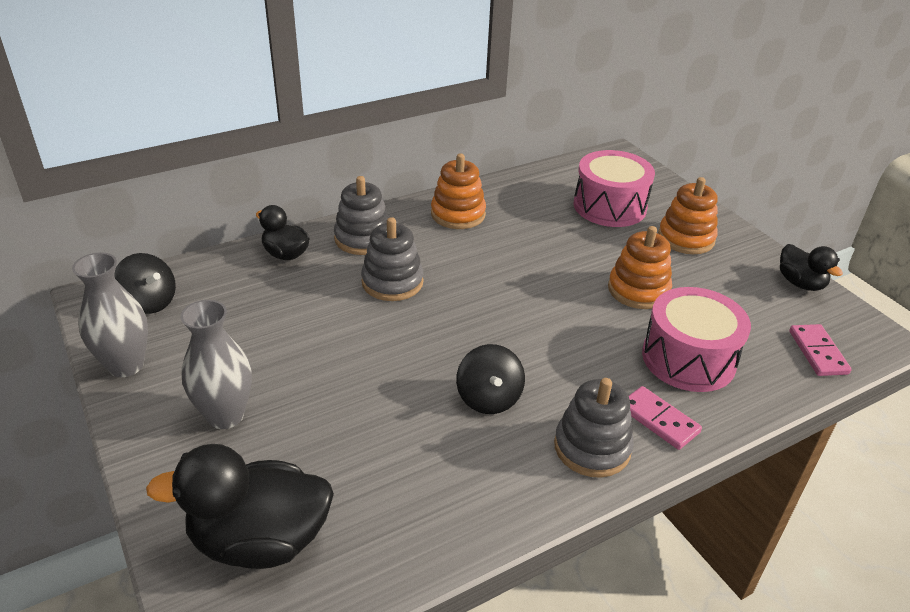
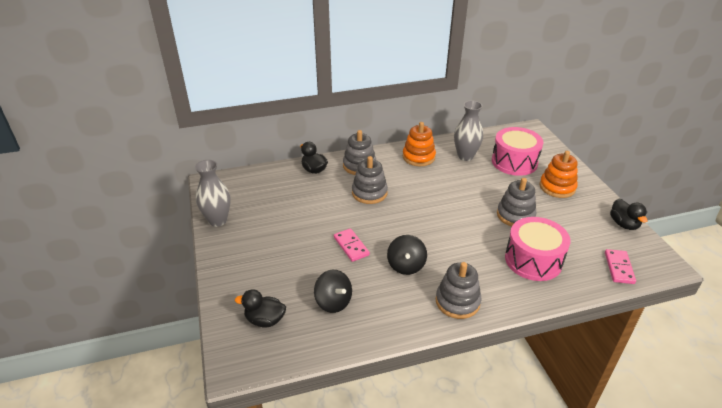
camera: 15 degrees right, 0 degrees up
(149, 302) = (236, 188): black spinning top -> black spinning top (333, 302)
(225, 415) = (262, 254): grey vase -> grey vase (465, 156)
(260, 540) = (265, 320): black duck -> black duck, size x0.57
(638, 290) = (515, 215): orange stacking toy -> grey stacking toy
(659, 420) = (502, 292): pink domino -> pink domino (351, 246)

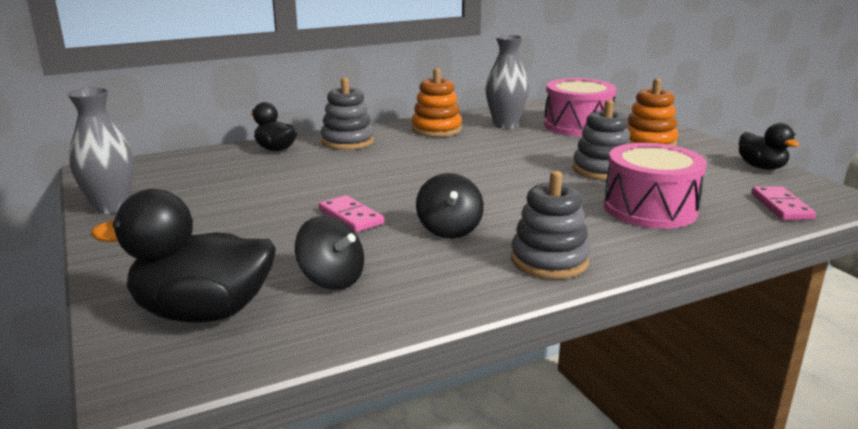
camera: 10 degrees left, 15 degrees down
(265, 320) = (203, 312): black duck -> black duck, size x1.76
(369, 193) = (369, 164): grey stacking toy -> none

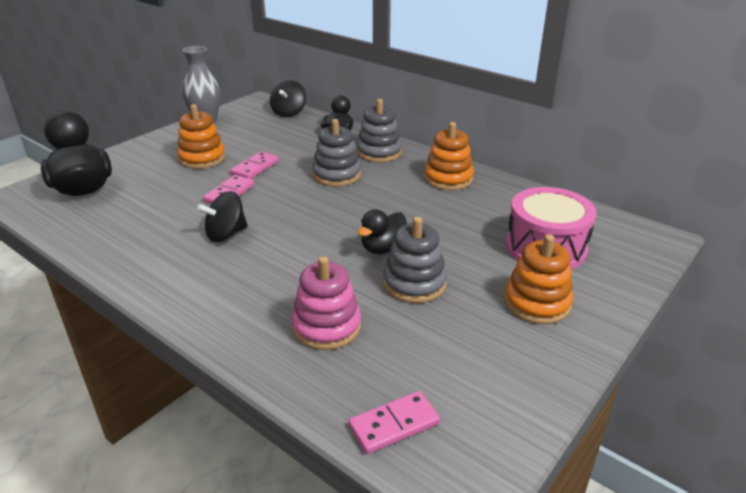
camera: 65 degrees right, 10 degrees up
(228, 221) = (202, 158): none -> orange stacking toy
(301, 197) = (255, 168): none -> pink domino
(331, 279) = (131, 212): black spinning top -> black spinning top (289, 113)
(505, 125) = (499, 207): grey vase -> none
(549, 260) = (188, 288): grey stacking toy -> grey stacking toy (337, 175)
(650, 209) = (326, 326): pink drum -> pink stacking toy
(761, 167) = (527, 403): black duck -> black duck (383, 248)

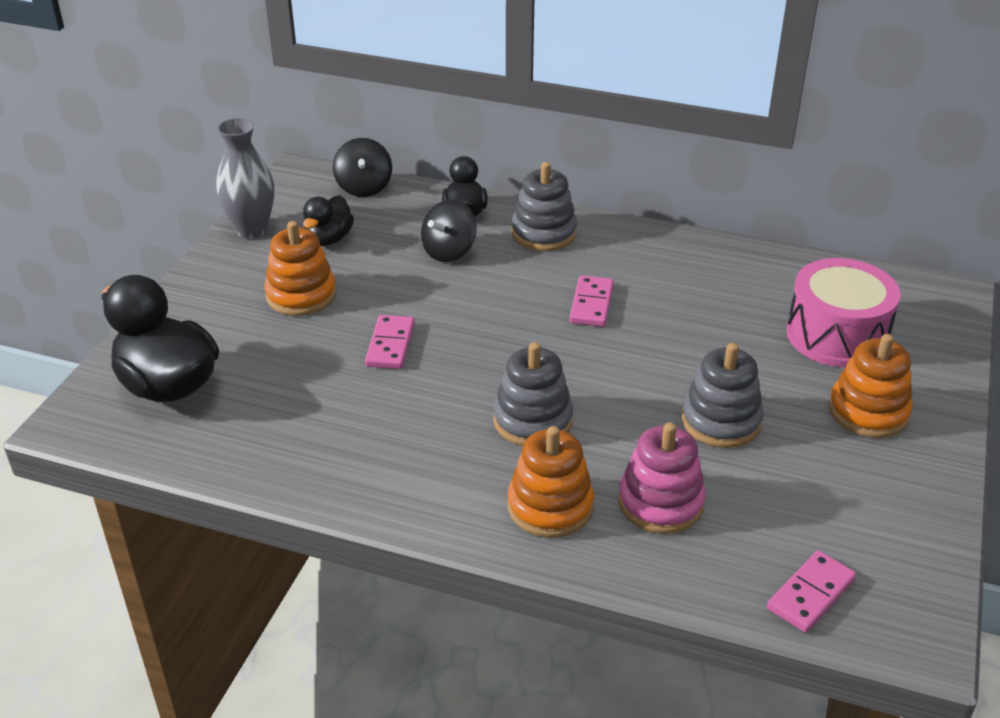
camera: 20 degrees left, 5 degrees up
(226, 234) = (439, 409): black spinning top -> black spinning top (449, 251)
(255, 168) = (391, 295): pink domino -> pink domino (591, 304)
(337, 175) = (514, 283): grey stacking toy -> grey stacking toy (532, 420)
(383, 248) = (652, 382): black duck -> black duck (328, 239)
(448, 178) = (662, 258): orange stacking toy -> orange stacking toy (550, 506)

